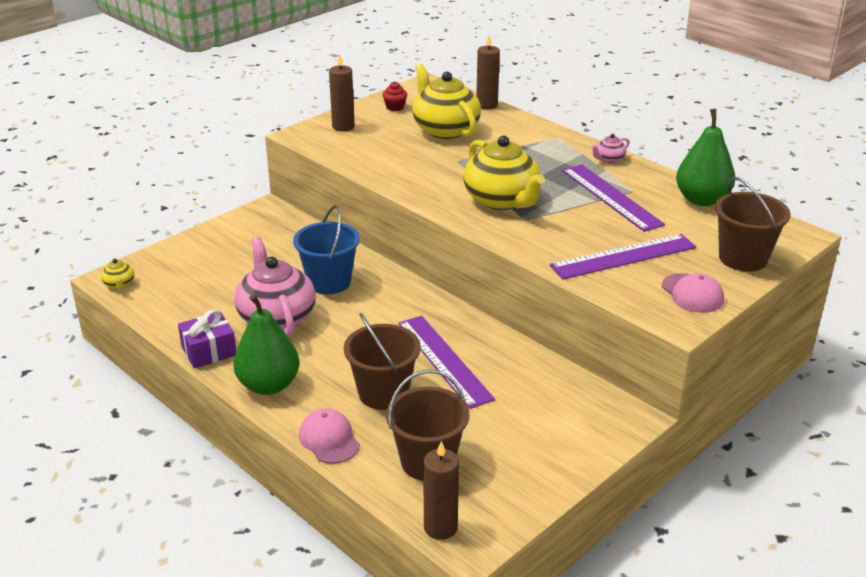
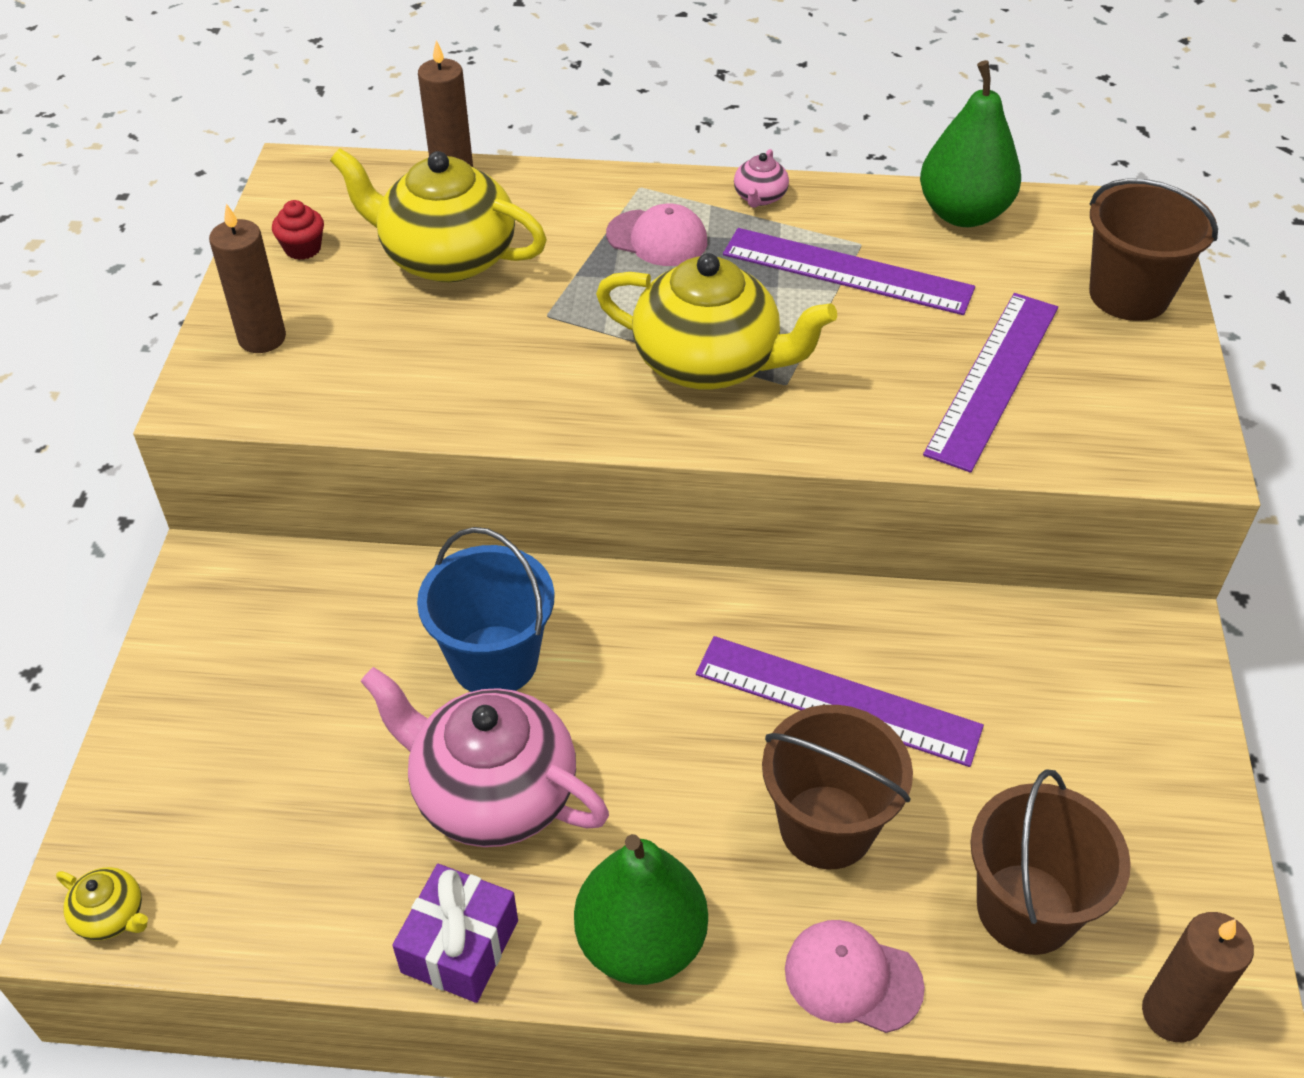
camera: 40 degrees left, 15 degrees up
(692, 293) = (1147, 396): pink cap -> pink cap (657, 238)

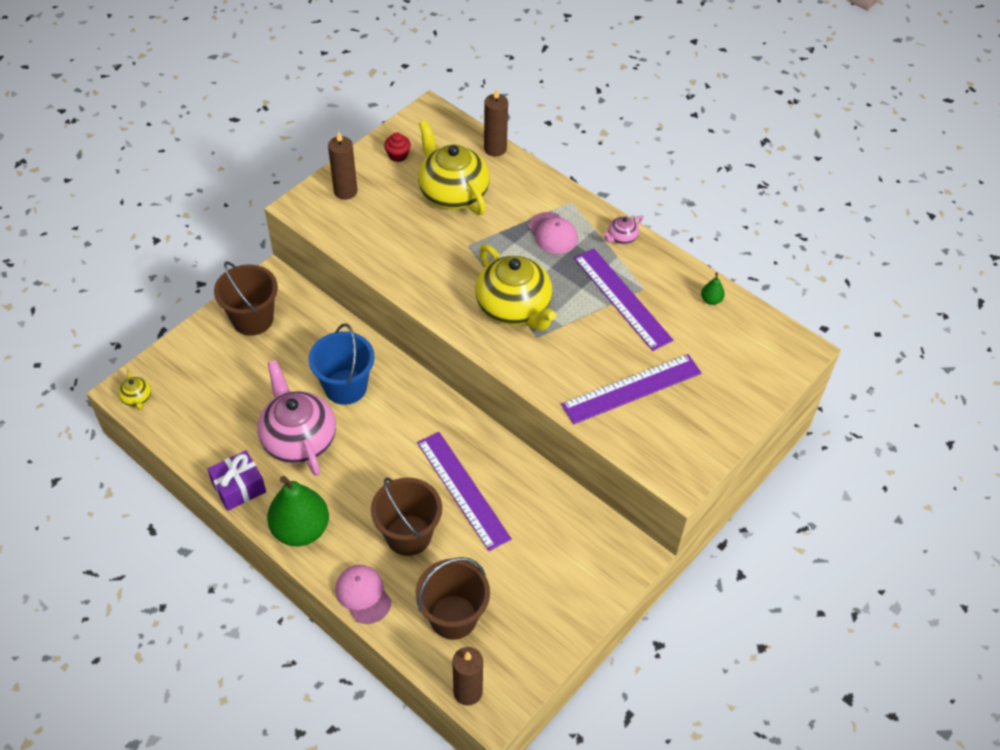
camera: 35 degrees right, 5 degrees up
(963, 213) = (711, 300): green pear -> green pear, size x0.41
(1129, 295) = (744, 387): brown bucket -> brown bucket (252, 319)

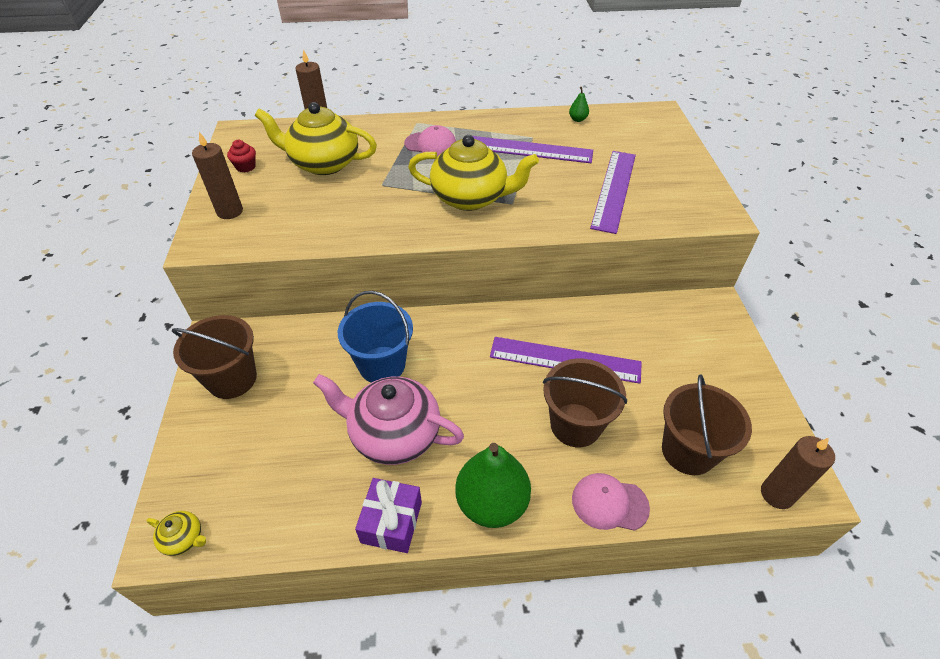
camera: 45 degrees left, 5 degrees down
(621, 237) = (477, 121): pink teapot -> none

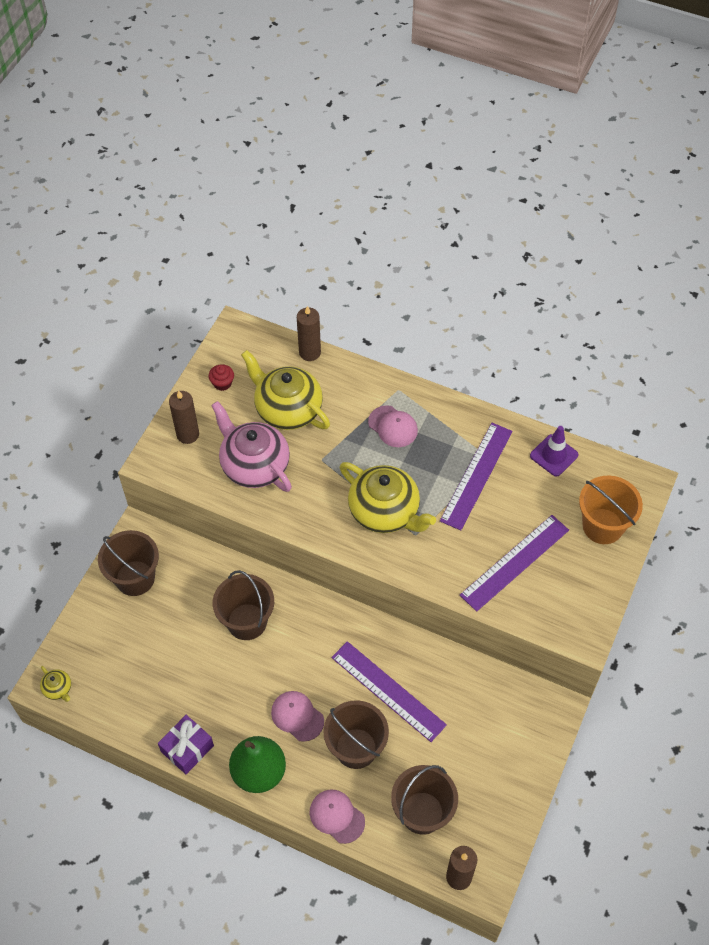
camera: 30 degrees right, 10 degrees up
(382, 365) = (247, 621): blue bucket -> brown bucket
(393, 434) = (223, 685): pink teapot -> pink teapot (254, 465)
(494, 425) = (297, 716): none -> pink cap
(529, 149) = (476, 475): purple ruler -> purple ruler turned 75 degrees clockwise
(577, 119) = (554, 455): green pear -> purple traffic cone
(657, 145) = (602, 526): none -> orange bucket

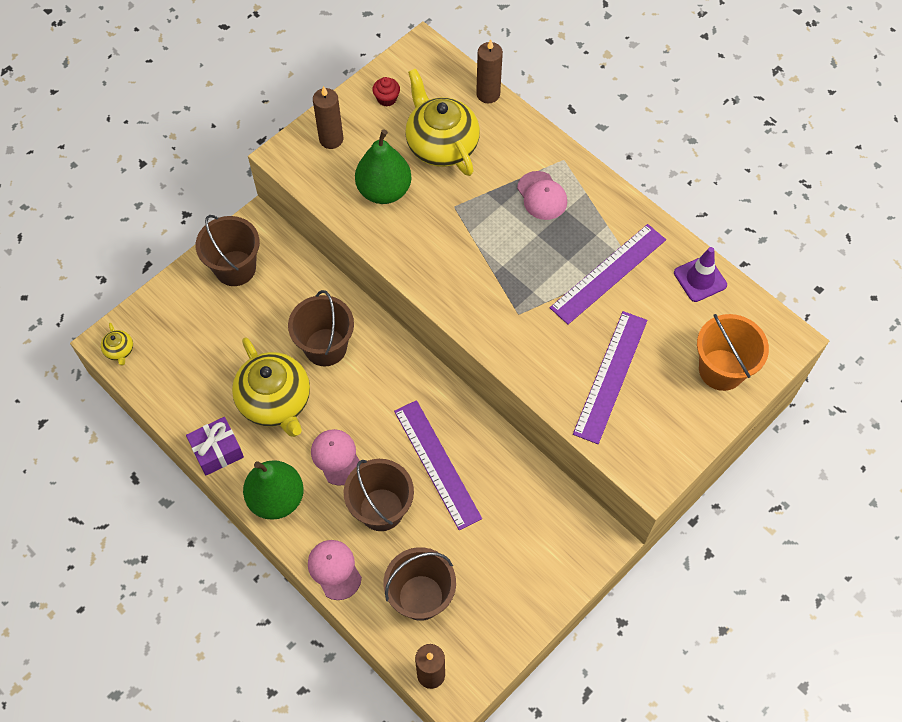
camera: 20 degrees right, 5 degrees up
(254, 465) = (384, 191): pink teapot -> green pear
(385, 511) = (497, 280): yellow teapot -> yellow teapot (275, 401)
(515, 562) = (611, 376): purple ruler -> purple ruler turned 45 degrees counterclockwise

